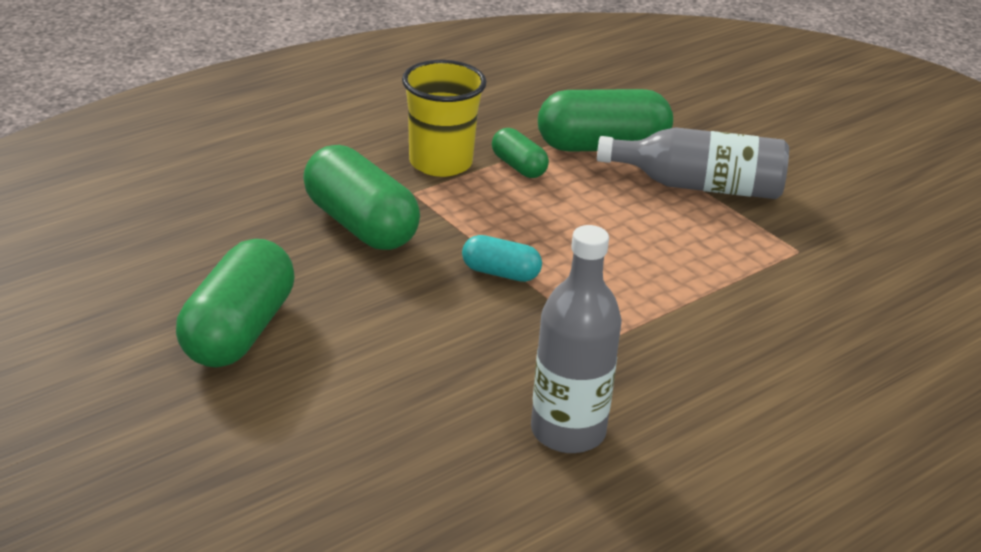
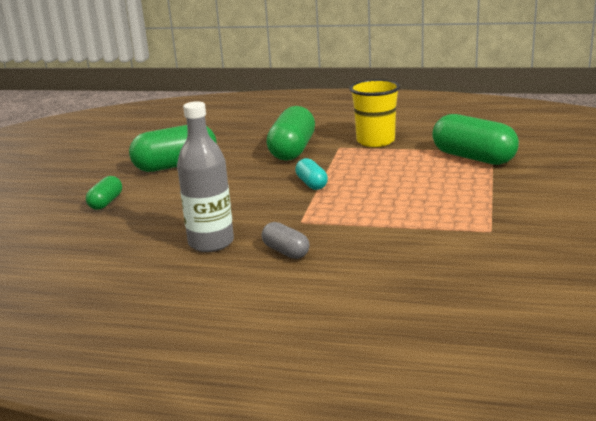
camera: 55 degrees right, 10 degrees down
(519, 166) = (410, 152): green capsule -> green capsule (106, 202)
(673, 392) = (286, 251): none -> grey capsule
(700, 186) = (494, 187): grey bottle -> none

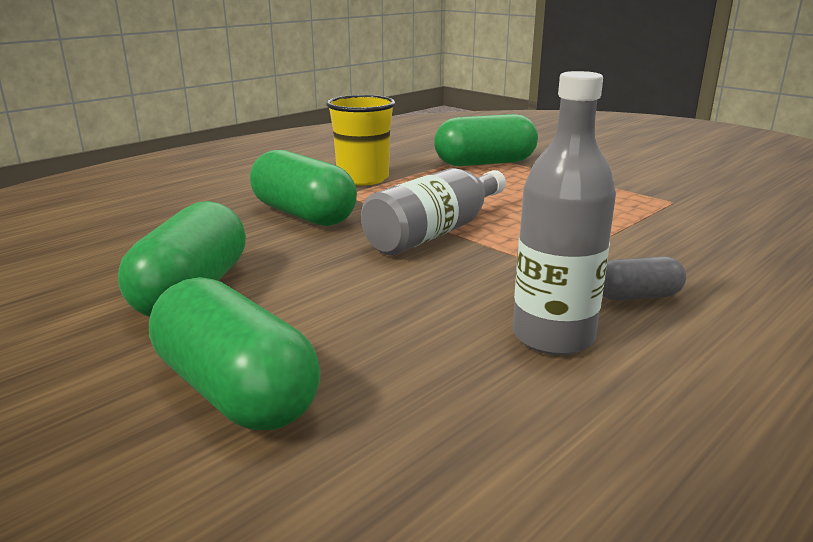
camera: 60 degrees left, 0 degrees up
(106, 202) = (236, 391): green capsule -> green capsule, size x1.91
(311, 184) = (435, 232): turquoise capsule -> grey bottle

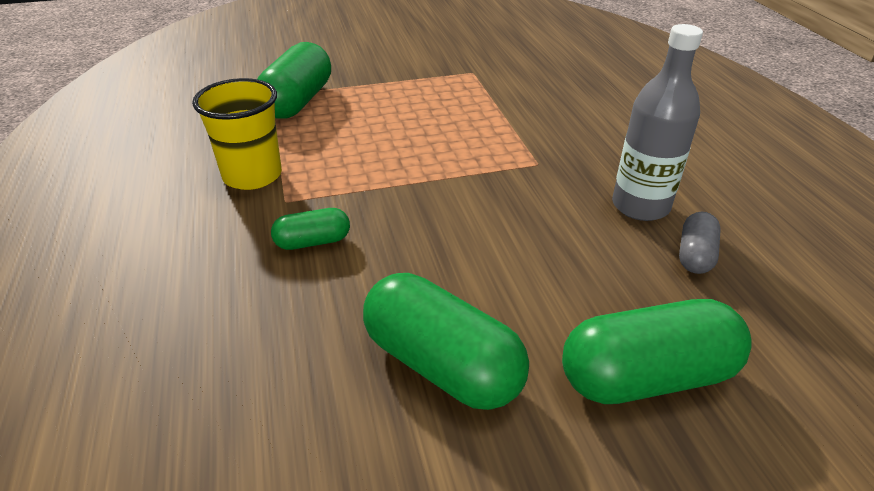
camera: 60 degrees left, 15 degrees up
(304, 214) = (313, 242): green capsule -> green capsule, size x0.52
(435, 232) = (432, 186): grey bottle -> none
(637, 296) = (606, 153): grey capsule -> grey capsule (695, 255)

